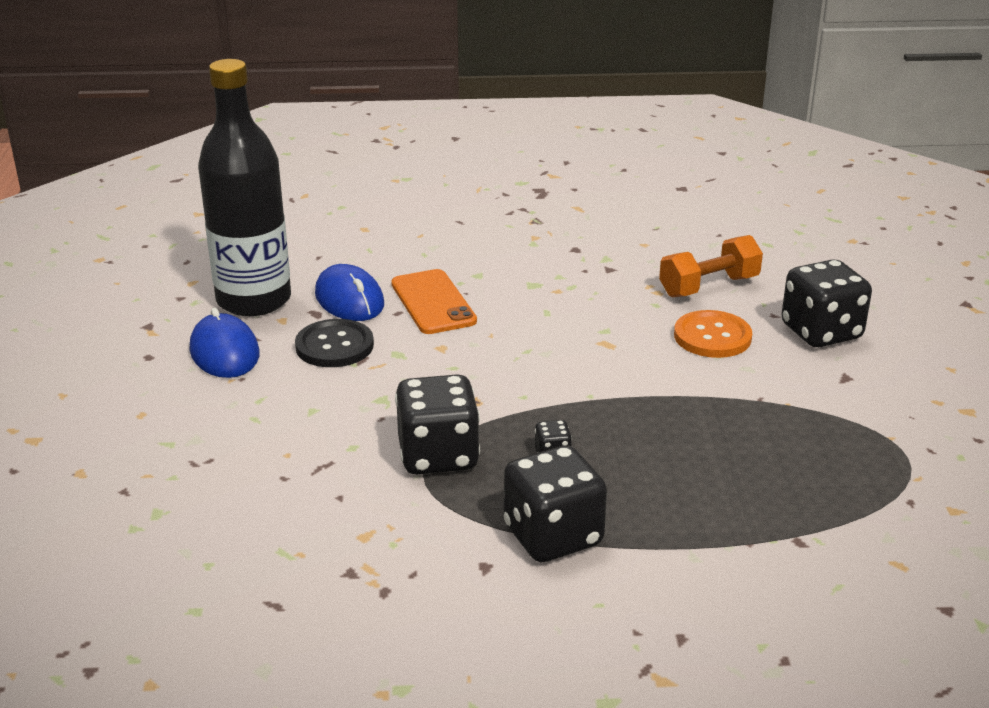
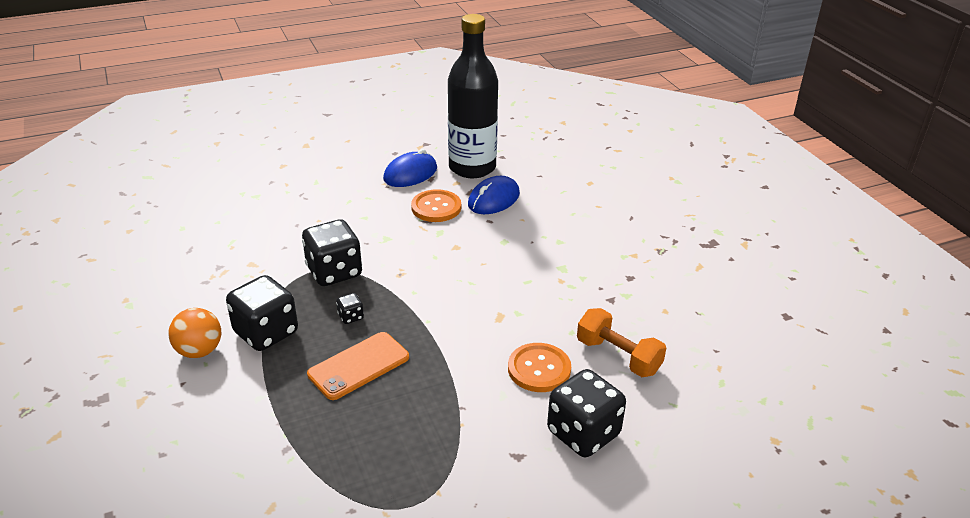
camera: 70 degrees right, 5 degrees up
(334, 346) = (436, 207): black button -> orange button
(433, 302) = (509, 231): orange phone -> orange phone (359, 366)
(567, 608) = (199, 351): none -> orange ball

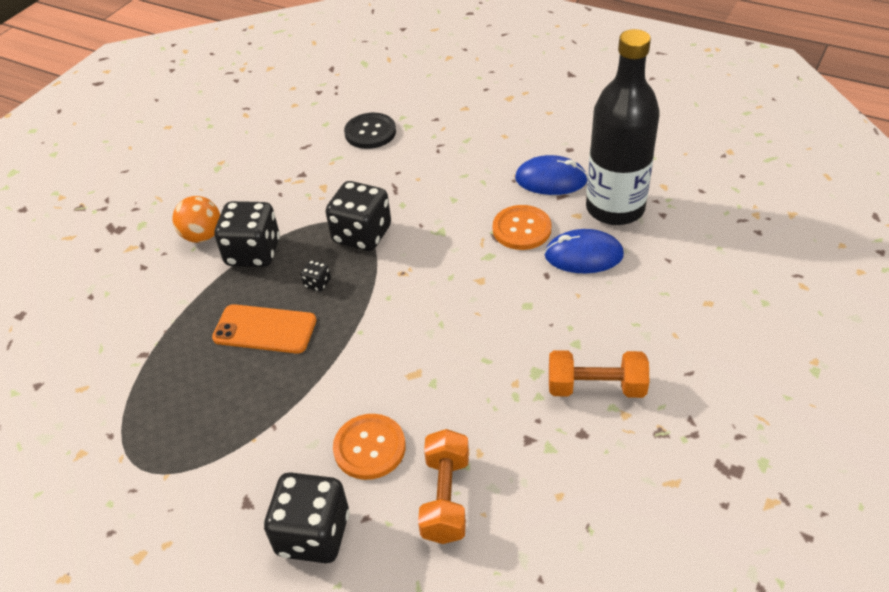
camera: 55 degrees right, 10 degrees up
(232, 214) = (370, 132): none -> black button
(602, 253) = (596, 387): none -> orange dumbbell

